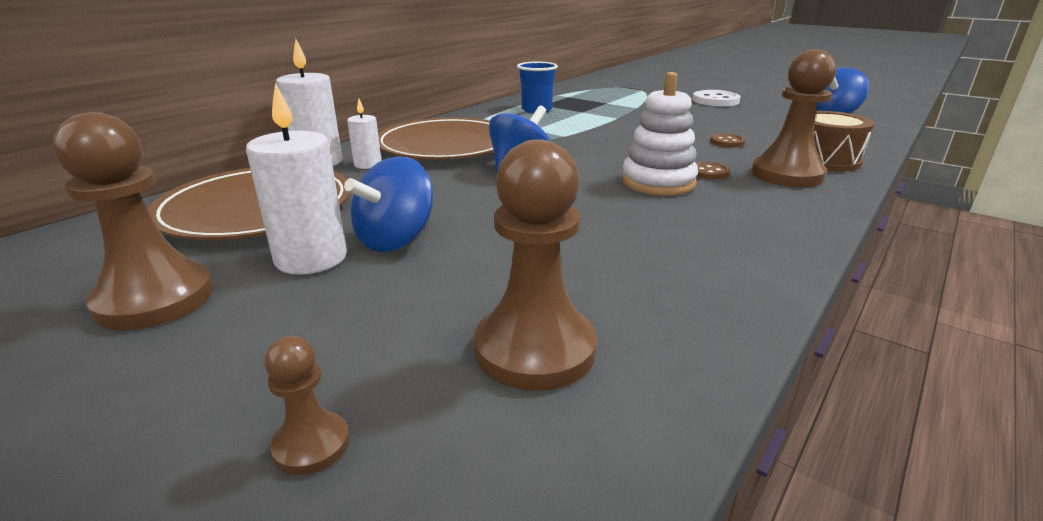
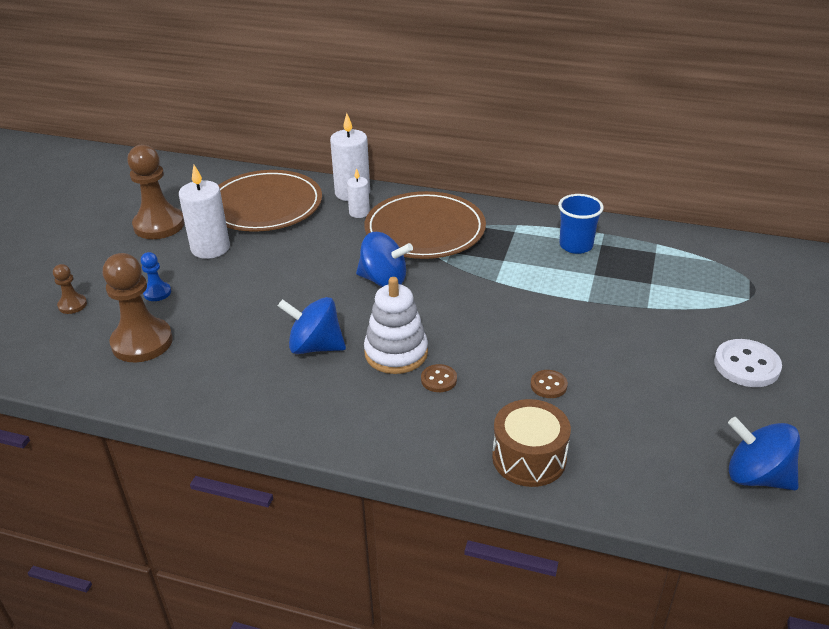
camera: 70 degrees right, 10 degrees up
(387, 320) = (157, 293): none -> blue pawn
(396, 240) = (242, 266): blue spinning top -> blue spinning top (315, 346)
(786, 175) = (461, 429): brown pawn -> none

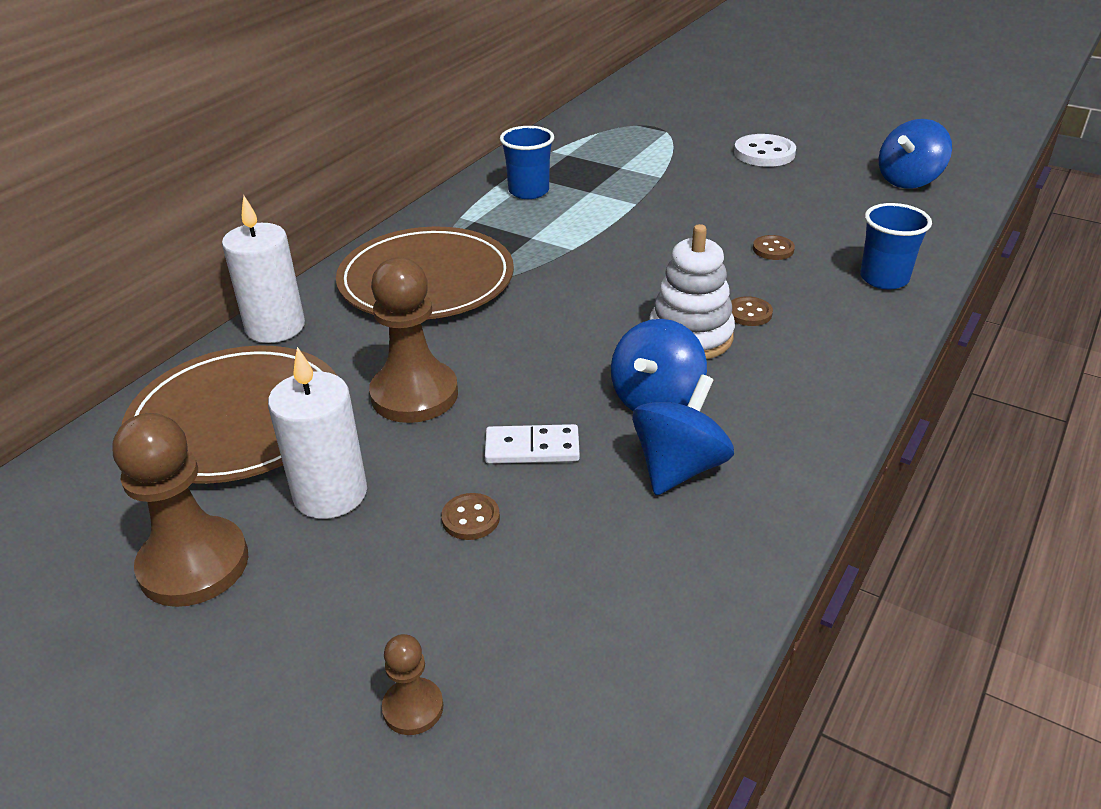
camera: 75 degrees left, 0 degrees up
(142, 342) = (582, 592): brown pawn -> brown pawn (414, 395)
(157, 293) = (436, 570): blue pawn -> none
(195, 295) = (470, 518): none -> brown button
(257, 305) = (532, 448): none -> white domino
(359, 213) = (339, 327): white candle -> none
(384, 280) = (528, 327): blue spinning top -> blue spinning top (679, 468)
(529, 458) = (884, 279): brown drum -> blue cup

